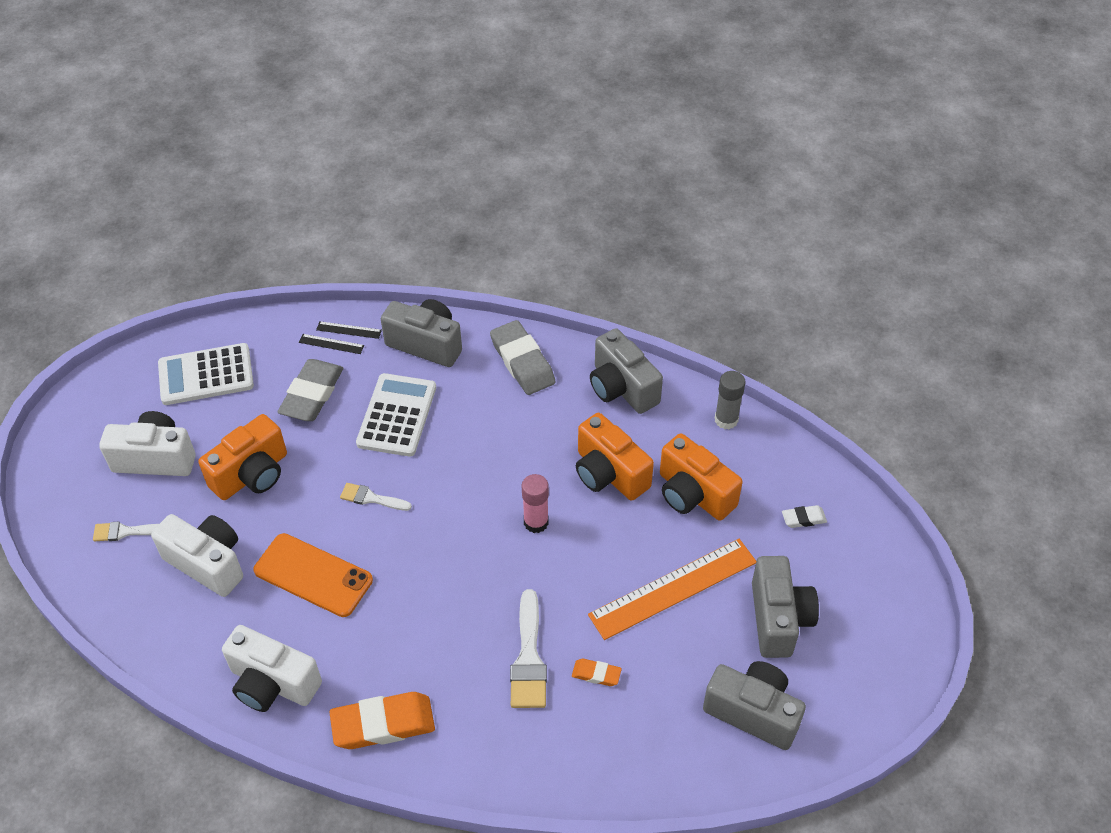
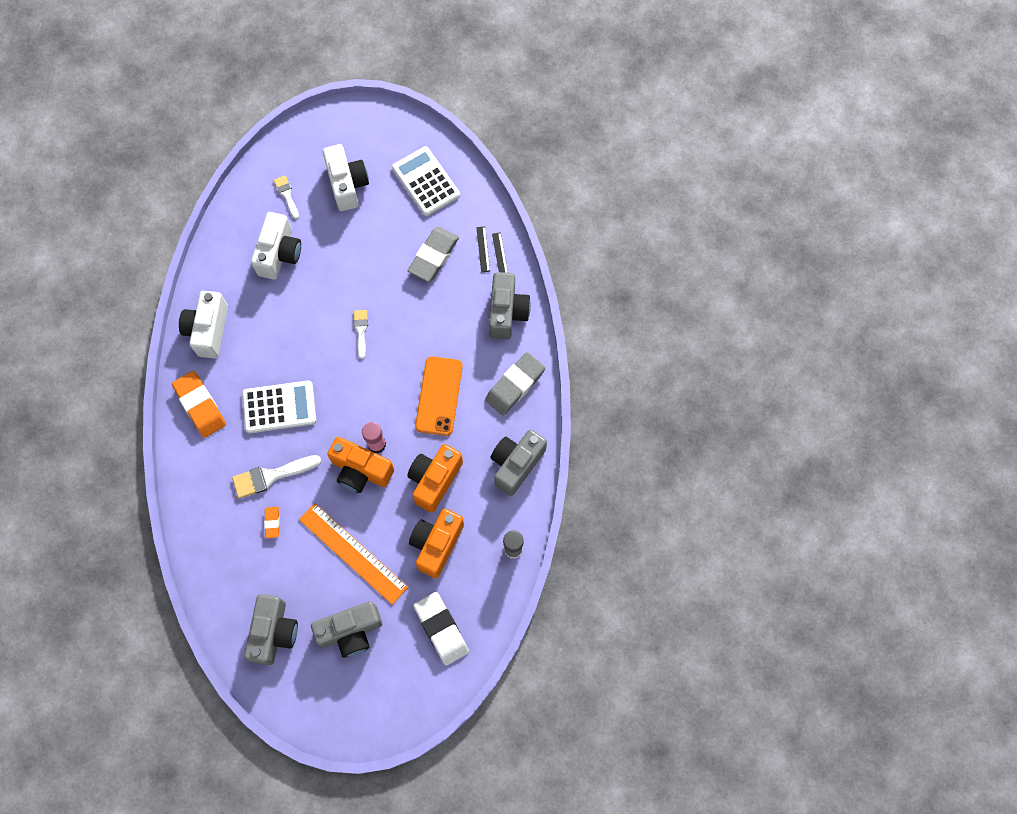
camera: 70 degrees right, 20 degrees up
(252, 474) = (355, 248): orange camera -> orange camera (361, 470)
(312, 394) = (434, 256): grey eraser -> grey eraser turned 60 degrees counterclockwise
(313, 575) = (290, 320): orange phone -> orange phone (439, 396)
(397, 415) = (435, 319): white calculator -> white calculator (279, 407)
(803, 519) = (441, 629): white eraser -> white eraser, size x2.05

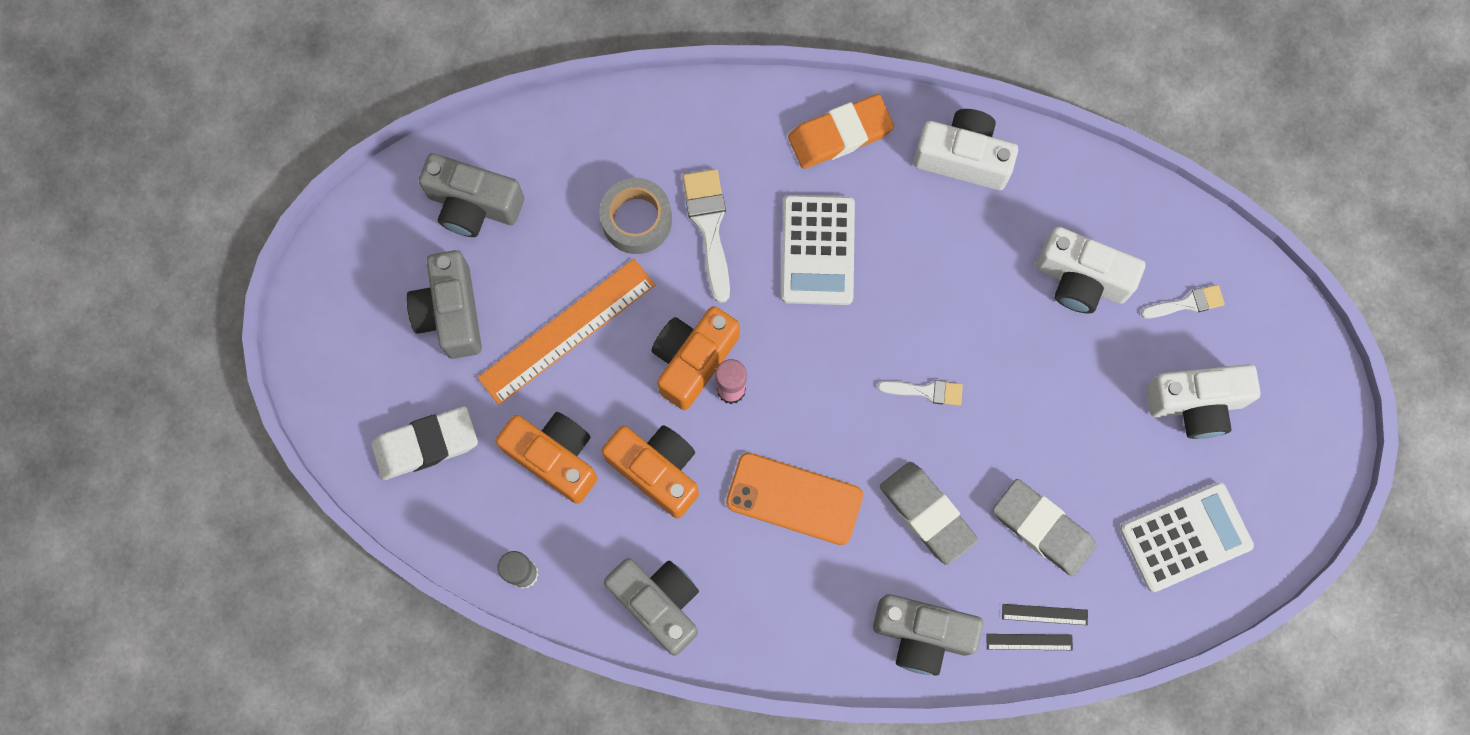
camera: 100 degrees right, 5 degrees up
(272, 523) = (636, 220): orange eraser -> grey tape
(515, 385) = (791, 625): grey eraser -> grey eraser (927, 514)

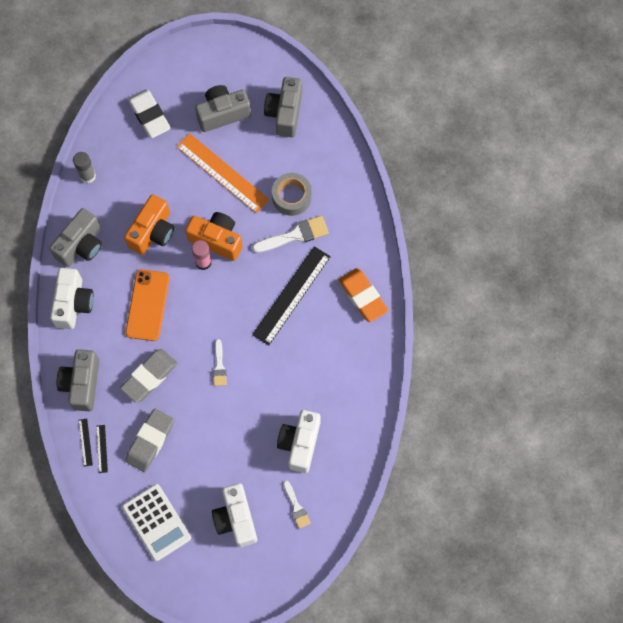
camera: 80 degrees right, 5 degrees down
(555, 457) = (152, 180): orange camera -> none
(818, 250) = (291, 295): white calculator -> black ruler
(963, 158) = (362, 367): white camera -> white camera (73, 303)

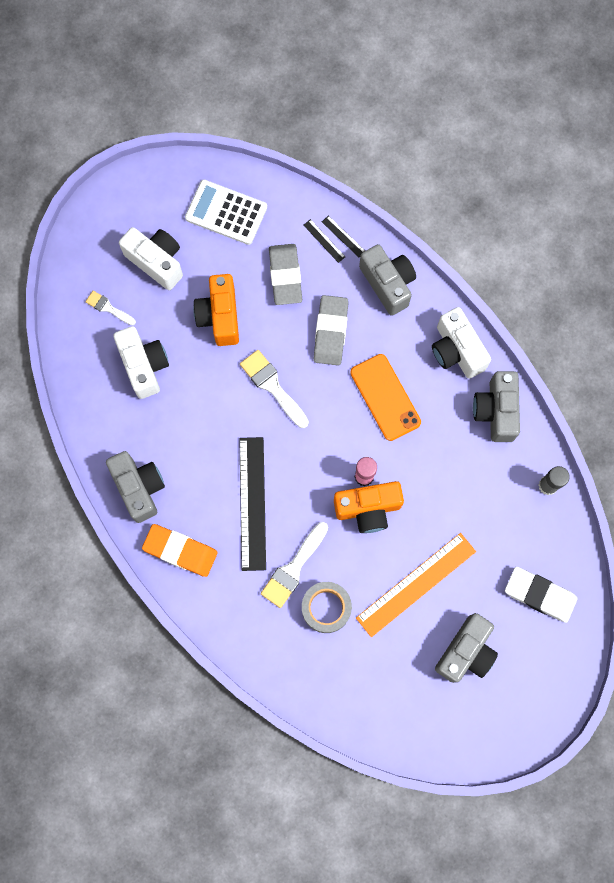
camera: 145 degrees right, 5 degrees up
(153, 232) = (437, 473): orange camera -> orange camera (220, 316)
(219, 366) = (272, 386): white brush -> white brush, size x1.66
(222, 173) = (416, 584): orange ruler -> orange ruler turned 45 degrees counterclockwise
(285, 113) = (401, 699): grey camera -> grey camera (139, 488)

